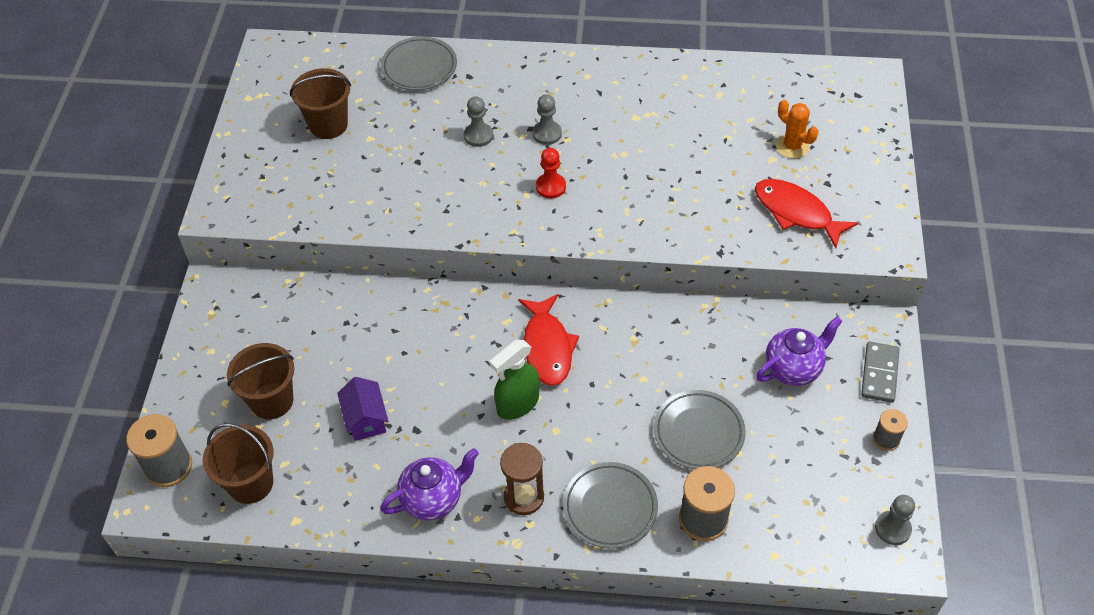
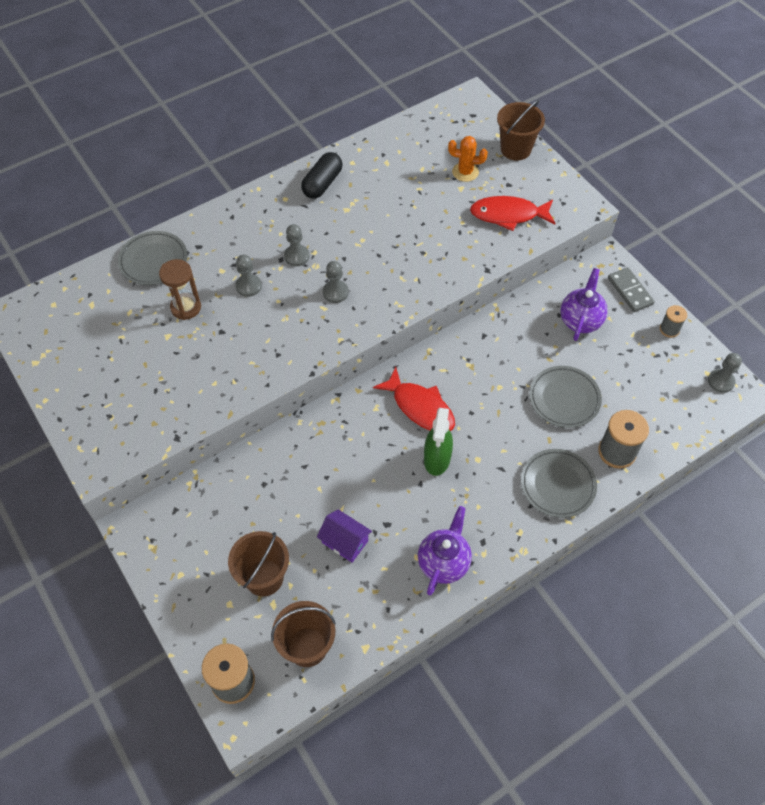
camera: 40 degrees left, 5 degrees up
(328, 125) = (124, 345): brown bucket -> brown bucket (515, 149)
(524, 497) = (500, 517): brown hourglass -> brown hourglass (186, 307)
(551, 187) = (335, 292): red pawn -> grey pawn
(636, 81) = (322, 184): none -> black capsule

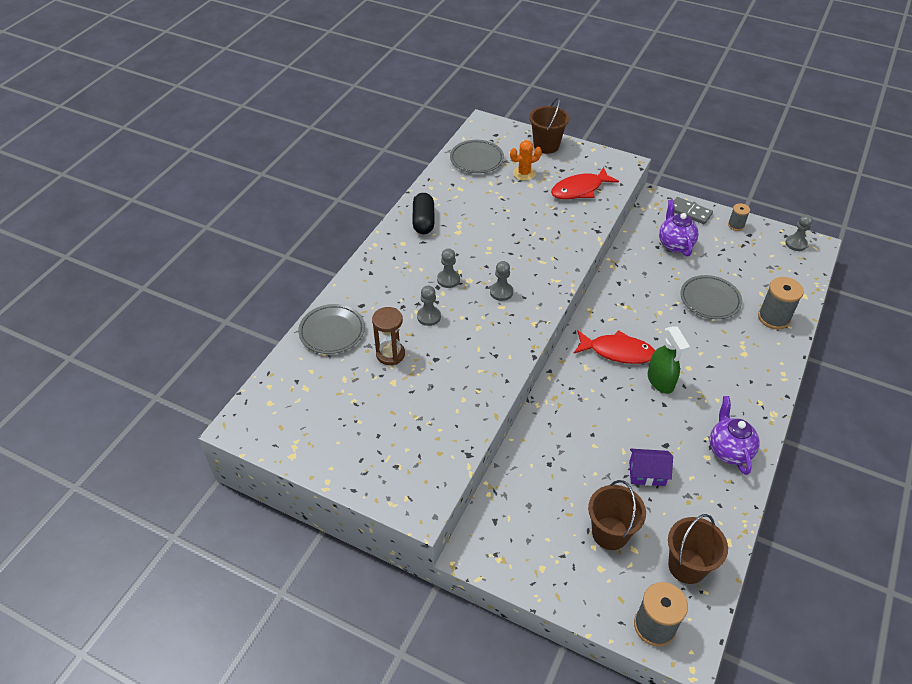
camera: 30 degrees left, 10 degrees down
(557, 485) = (756, 358): grey plate -> grey plate (476, 159)

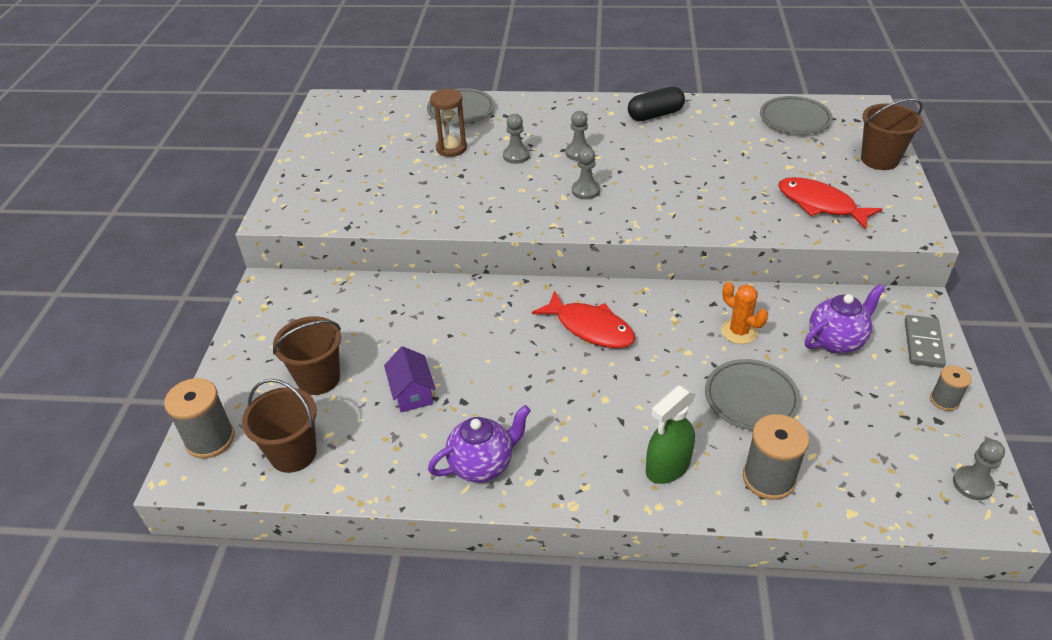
camera: 70 degrees right, 5 degrees down
(524, 173) = (805, 157): orange cactus -> orange cactus (739, 332)
(617, 352) = (590, 328): red fish -> red fish turned 45 degrees counterclockwise
(660, 381) = (564, 376): green spray bottle -> green spray bottle (667, 467)

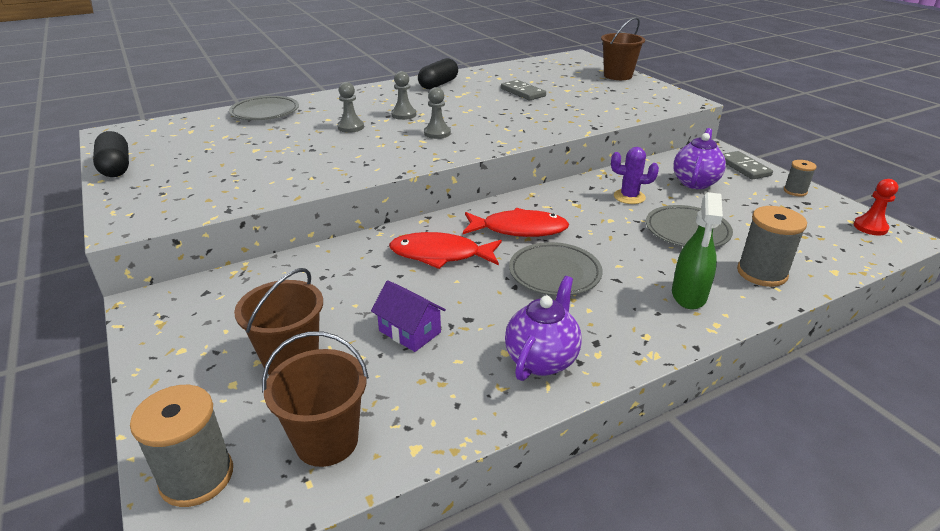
camera: 35 degrees left, 10 degrees down
(306, 147) = (116, 167): none -> black capsule
(451, 148) = (283, 135): brown hourglass -> none
(733, 155) = (523, 92): none -> grey domino
(739, 332) = (629, 197): orange cactus -> purple cactus
(794, 119) = (539, 69): grey plate -> grey plate (554, 273)
(820, 204) = (613, 102): red fish -> red fish (440, 255)
(972, 484) = (870, 227): grey pawn -> red pawn

